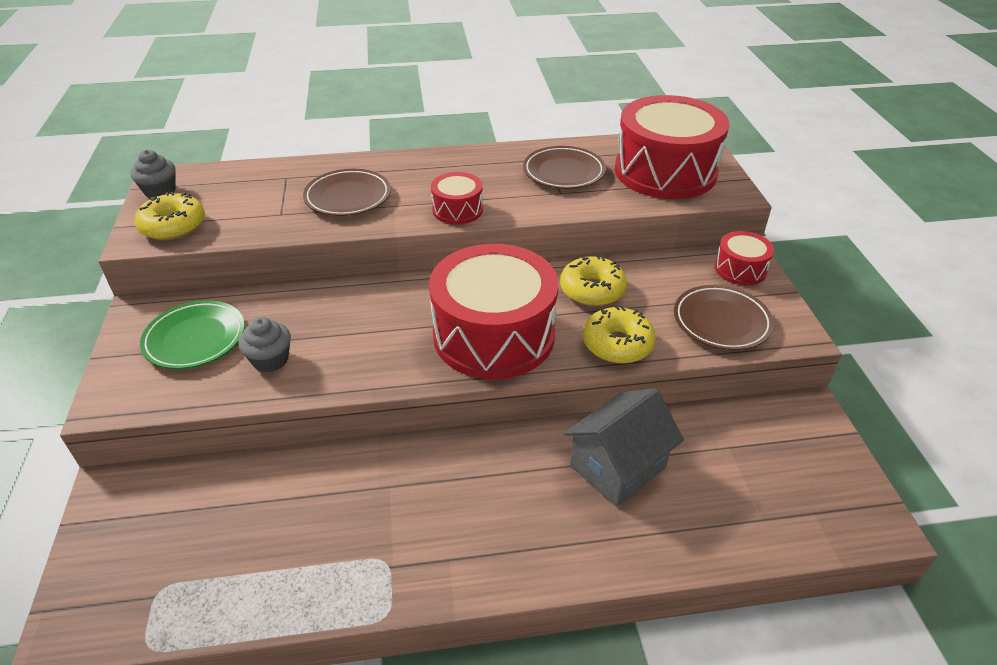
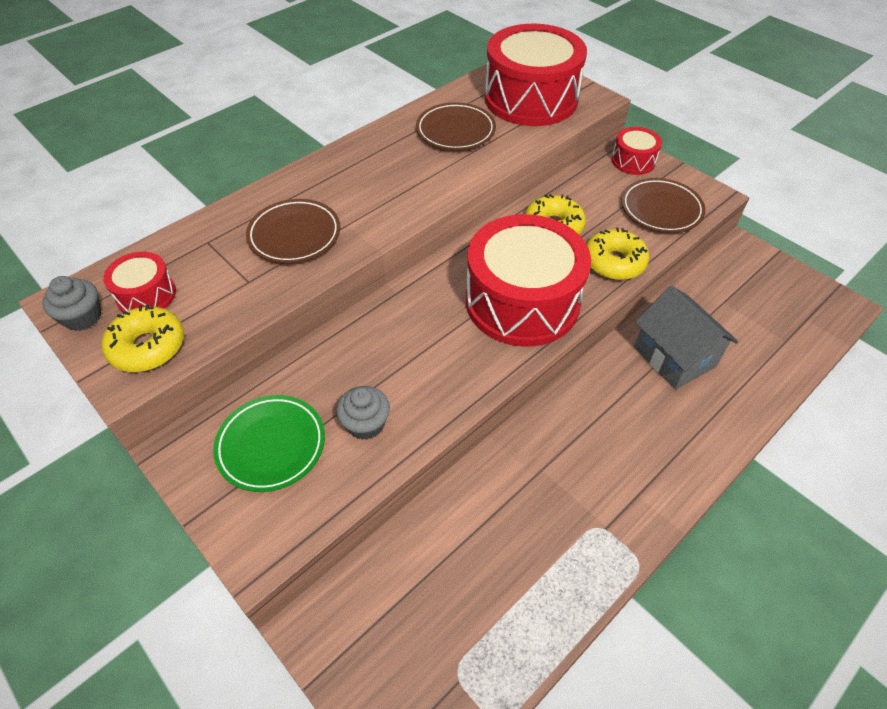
camera: 35 degrees left, 10 degrees up
(457, 210) = (408, 204): red drum -> red drum (146, 295)
(618, 466) = (674, 357): grey house -> grey house turned 45 degrees counterclockwise

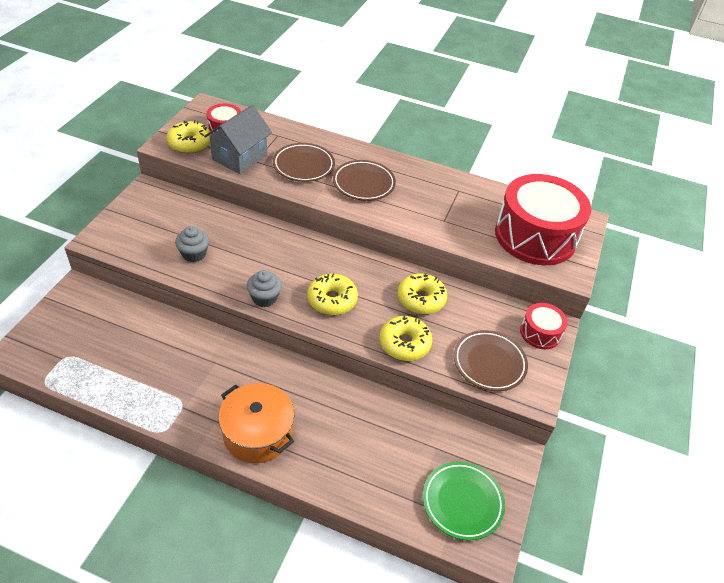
camera: 60 degrees right, 5 degrees down
(83, 317) = (199, 115): grey cupcake -> grey cupcake (264, 298)
(271, 445) = (164, 221): green plate -> green plate (462, 502)
(455, 131) = (460, 206): brown plate -> brown plate (363, 183)
(522, 301) = (332, 300): red drum -> yellow donut
(668, 454) = (257, 433): none -> orange pot
(674, 357) = (354, 421): grey house -> grey house (240, 157)

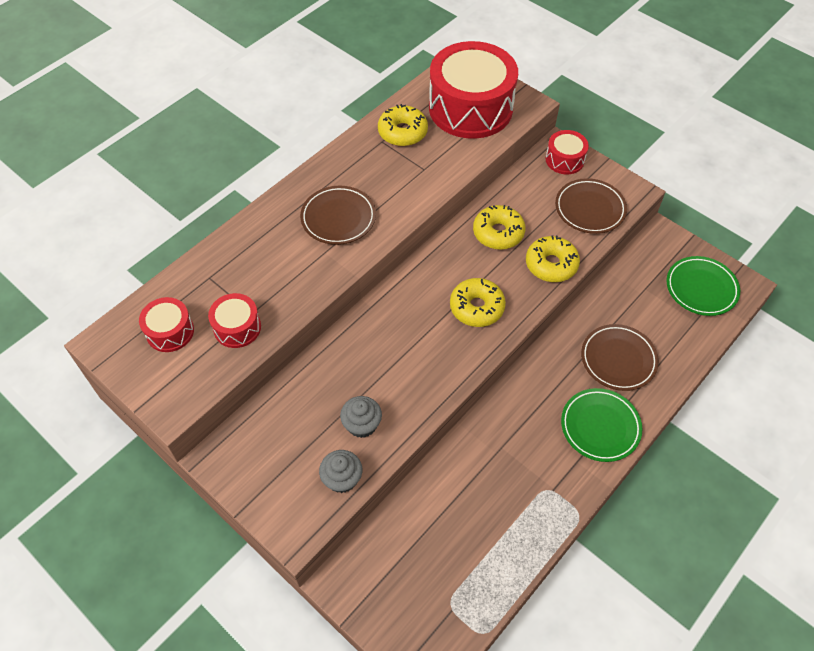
camera: 65 degrees left, 10 degrees up
(190, 143) = (183, 378): yellow donut -> yellow donut (402, 132)
(240, 157) = (237, 327): grey house -> red drum
(257, 433) = (600, 427): orange pot -> green plate
(264, 298) = (455, 368): grey cupcake -> grey cupcake (342, 479)
(303, 165) = (282, 266): brown plate -> brown plate (618, 359)

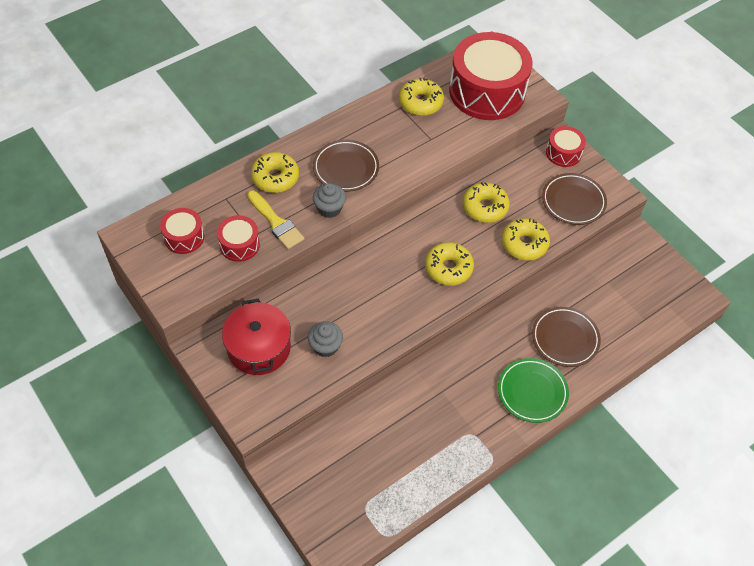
camera: 10 degrees right, 0 degrees up
(261, 243) = (275, 177): none -> yellow donut
(274, 294) = (276, 223): none -> yellow brush
(285, 442) = (259, 348): none -> red pot
(342, 479) = (298, 386): grey cupcake -> grey cupcake (329, 208)
(701, 288) = (659, 292): green plate -> none

